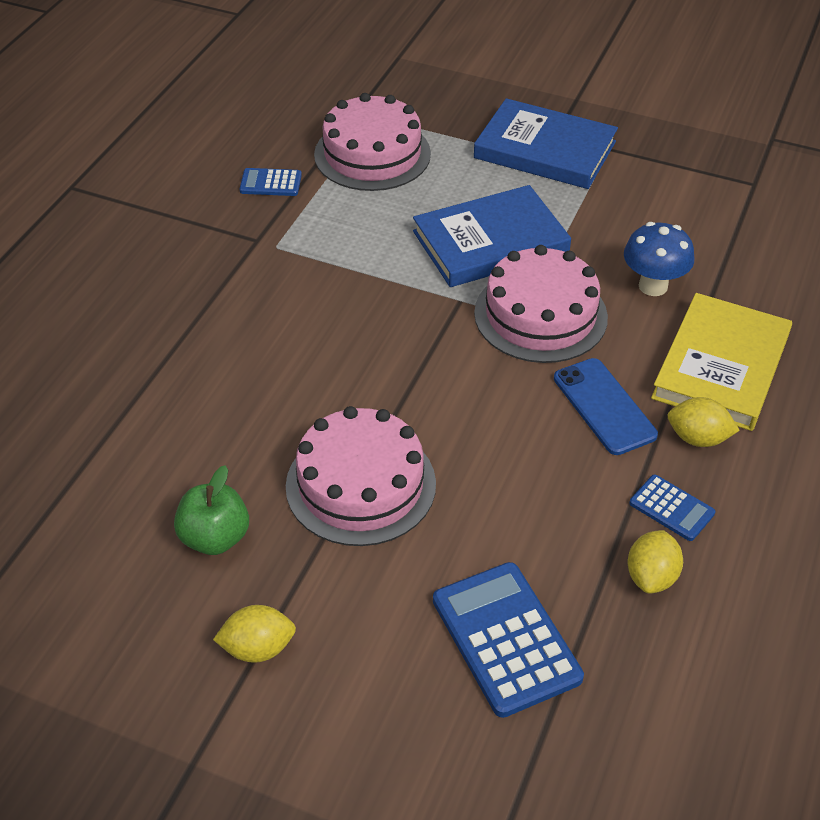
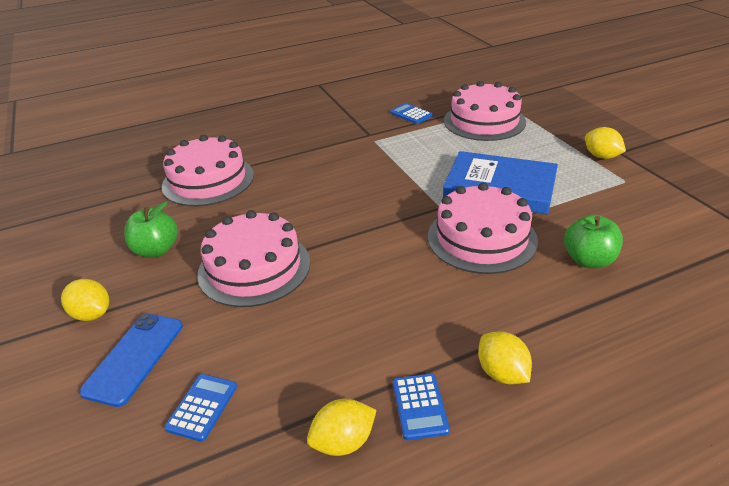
camera: 45 degrees right, 10 degrees down
(137, 416) = (208, 180): none -> pink cake
(506, 639) = (202, 407): blue calculator -> blue calculator, size x0.53
(545, 150) = (601, 156): blue book -> yellow lemon
(604, 406) = (456, 311): blue phone -> blue phone (134, 358)
(653, 286) = (588, 260): blue mushroom -> green apple
(721, 366) = (583, 337): yellow book -> none

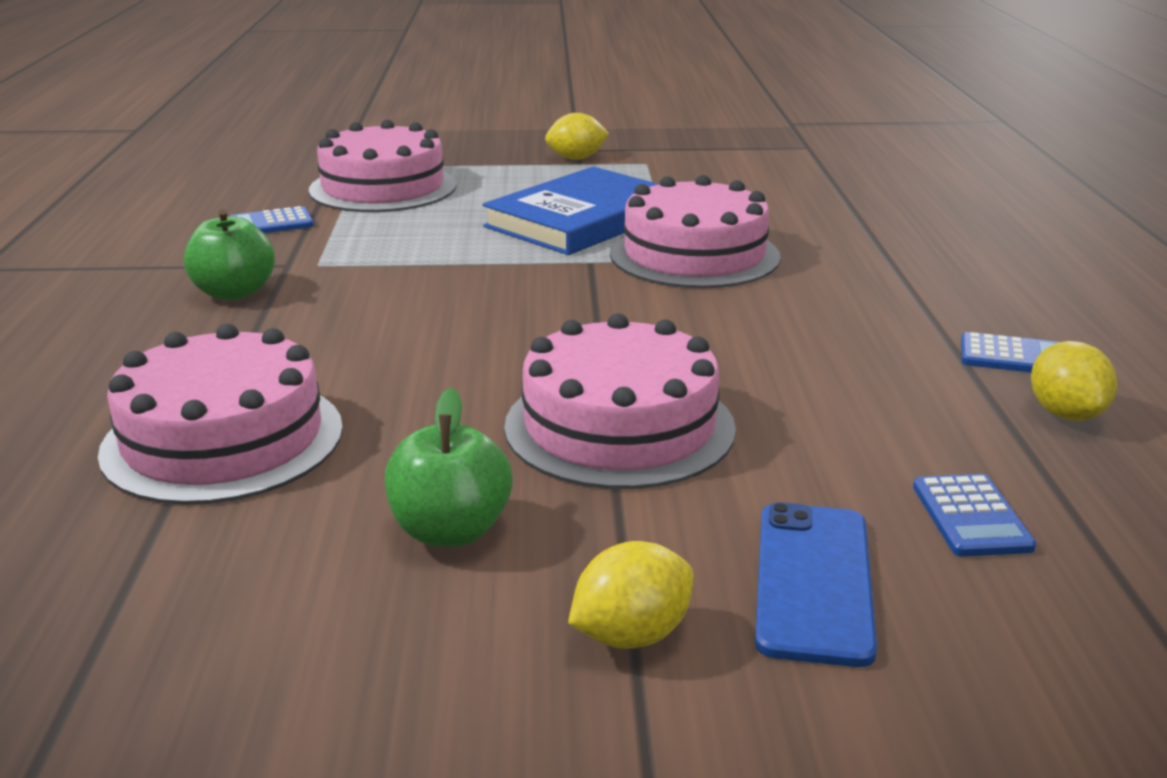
camera: 70 degrees left, 10 degrees down
(134, 358) = (813, 582): blue phone -> blue phone turned 60 degrees clockwise
(202, 407) = (971, 517): blue calculator -> blue calculator turned 135 degrees counterclockwise
(502, 373) = (969, 302): yellow lemon -> none
(588, 260) = (790, 217): green apple -> green apple (234, 292)

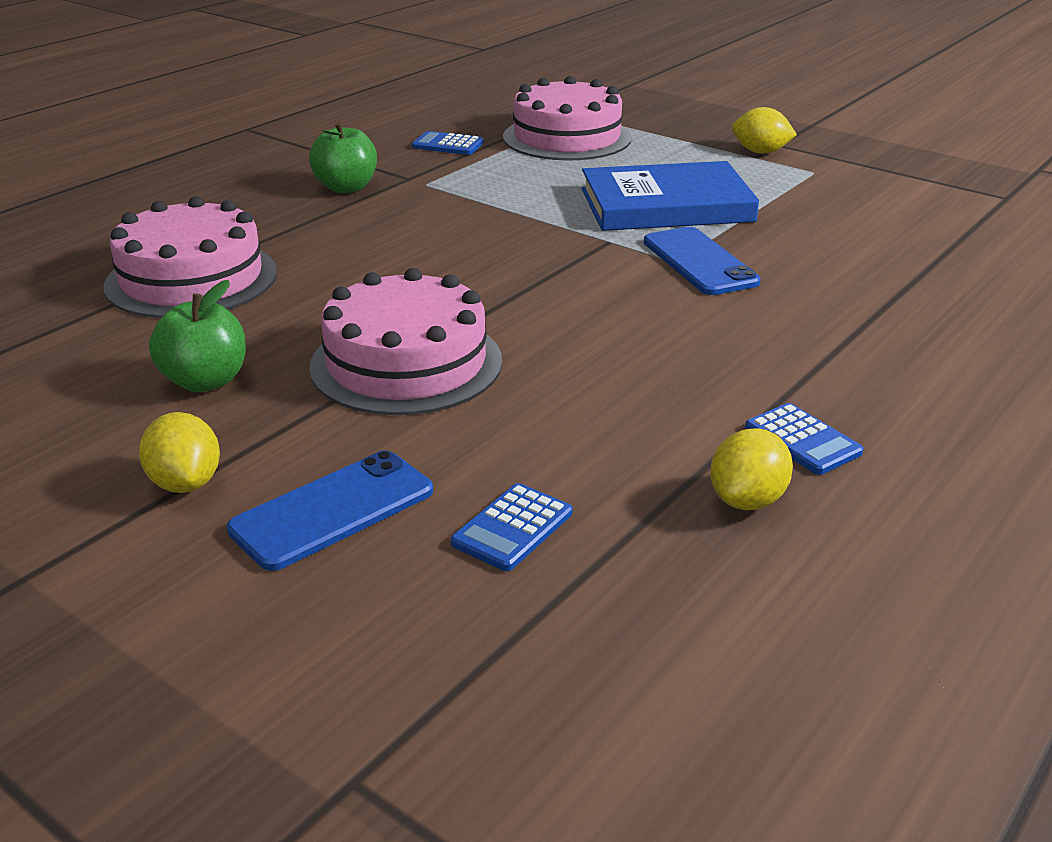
camera: 40 degrees right, 5 degrees up
(631, 635) = (186, 483): yellow lemon -> yellow lemon turned 60 degrees clockwise
(694, 255) = (699, 262): pink cake -> blue phone

